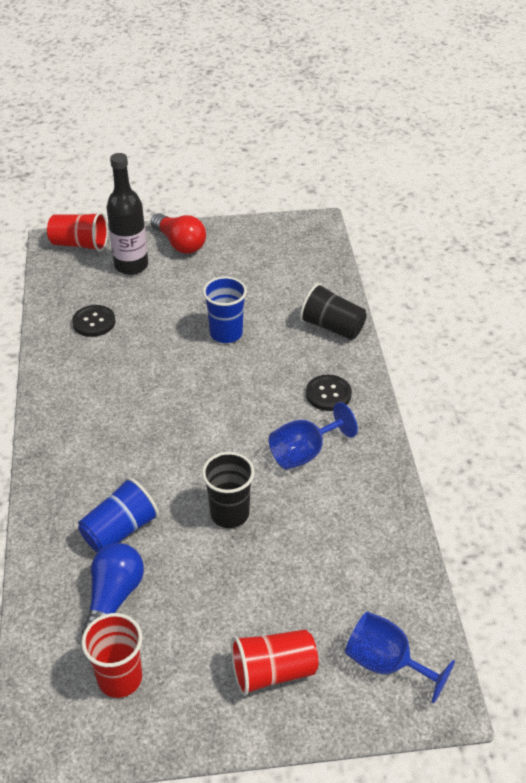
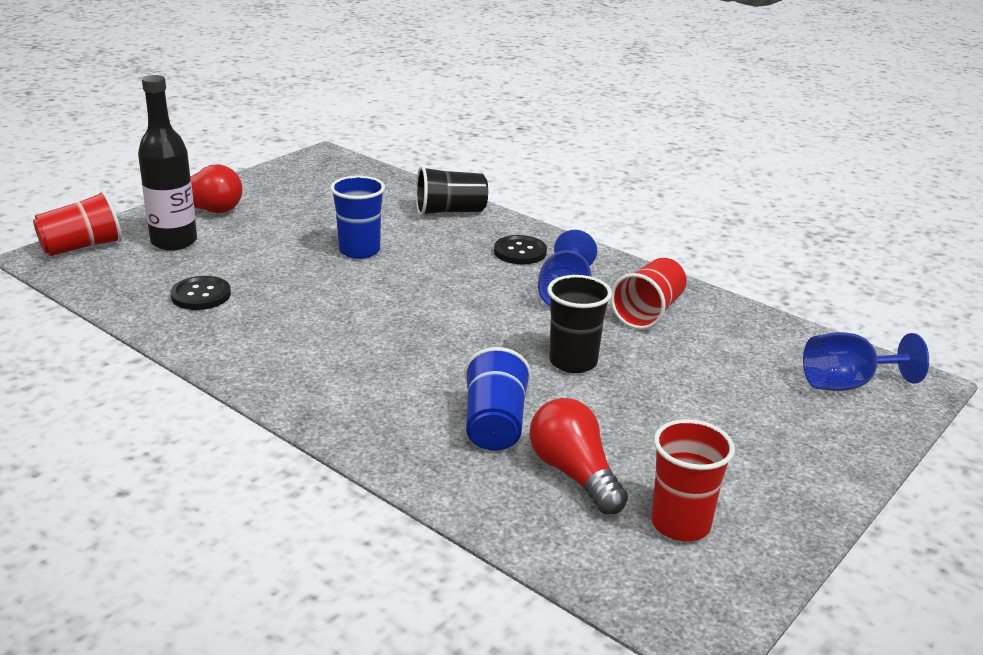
camera: 45 degrees left, 15 degrees down
(113, 598) = (574, 474): blue light bulb -> red light bulb
(273, 672) = (786, 439): red cup -> red cup (648, 312)

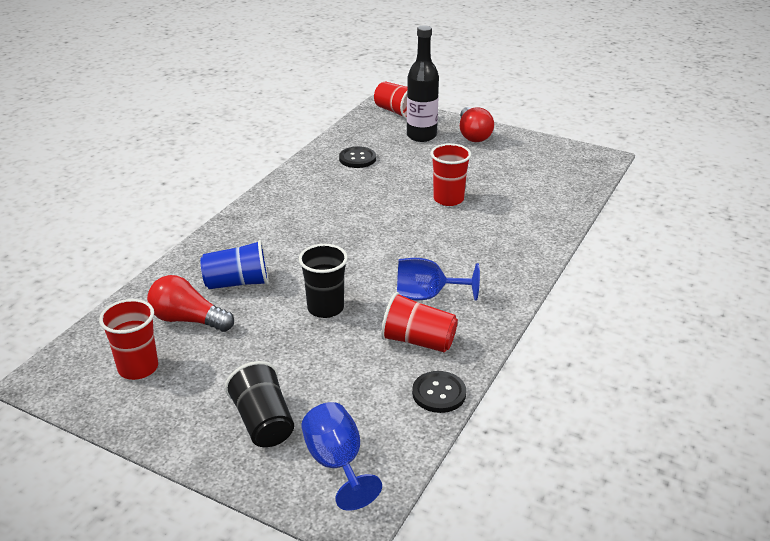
camera: 80 degrees right, 5 degrees up
(359, 250) = (448, 199): blue cup -> red cup
(450, 211) = (541, 226): black cup -> black cup (263, 422)
(520, 252) = (489, 267): black button -> black button (439, 393)
(574, 474) = (188, 320): red light bulb -> red light bulb turned 120 degrees counterclockwise

